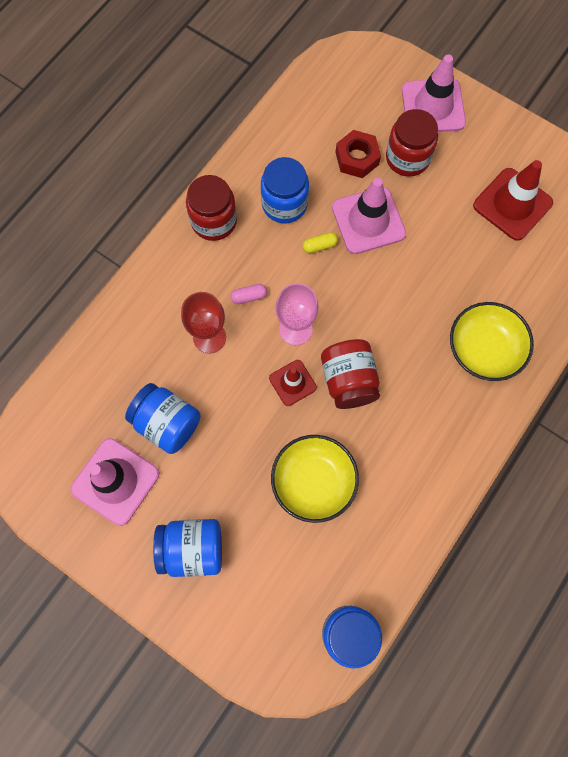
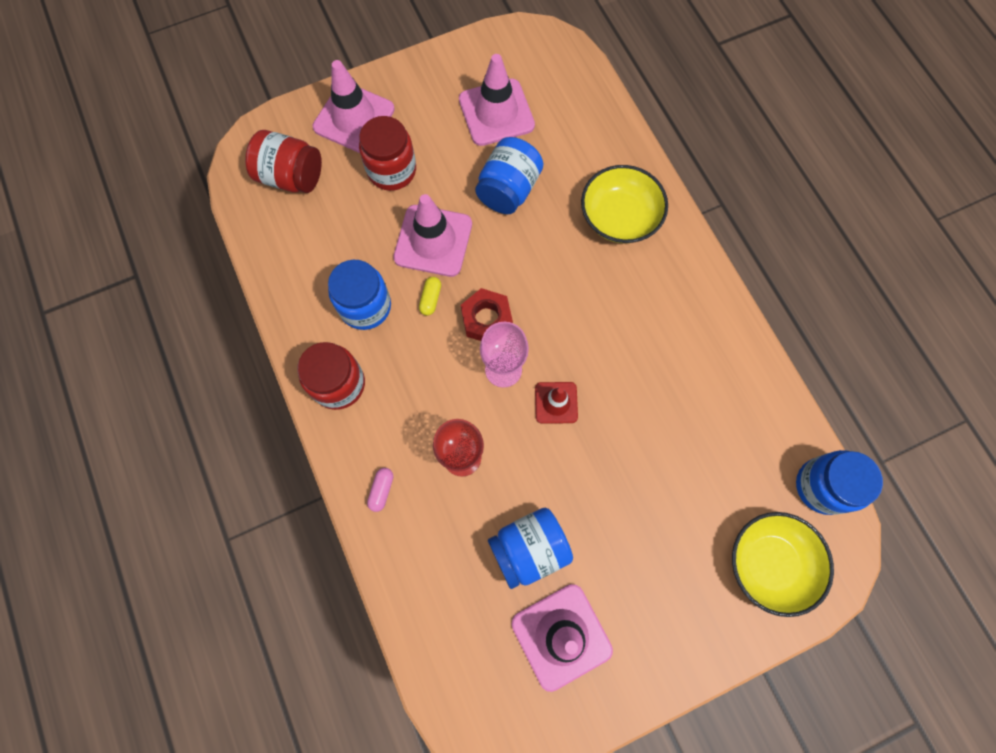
camera: 60 degrees left, 0 degrees up
(192, 549) = (671, 592): blue jar -> blue jar (508, 190)
(249, 296) = (442, 394): pink capsule -> pink capsule (381, 490)
(313, 481) = (664, 438): yellow bowl -> yellow bowl (770, 563)
(348, 381) = (583, 350): red jar -> red jar (291, 177)
(357, 158) = (361, 214): red nut -> red nut (486, 319)
(512, 204) = (496, 112): red traffic cone -> pink traffic cone

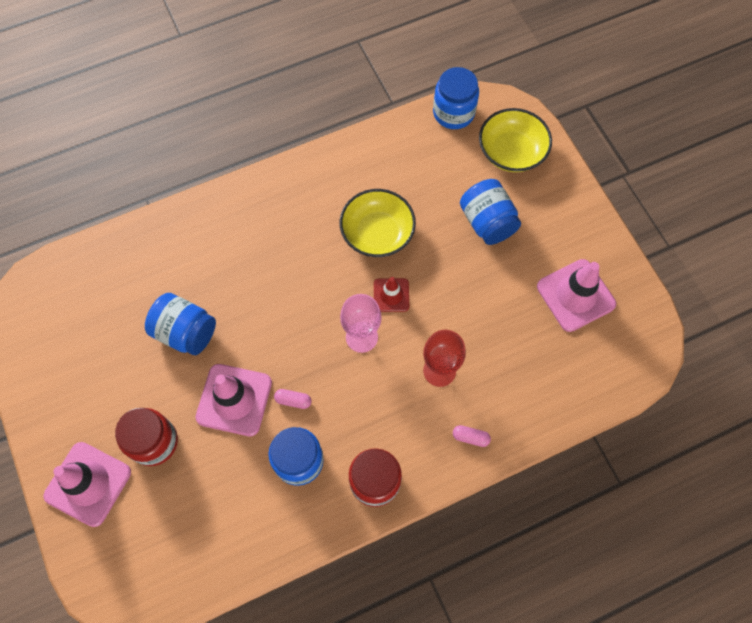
camera: 90 degrees left, 5 degrees down
(291, 177) = (151, 546): red jar -> none
(431, 299) = (293, 400): yellow capsule -> pink capsule
(486, 319) = (315, 351): red nut -> none
(496, 112) = (99, 343): pink traffic cone -> none
(529, 549) = (512, 318): blue jar -> blue jar (487, 222)
(619, 217) = (221, 239): yellow bowl -> yellow bowl (377, 233)

